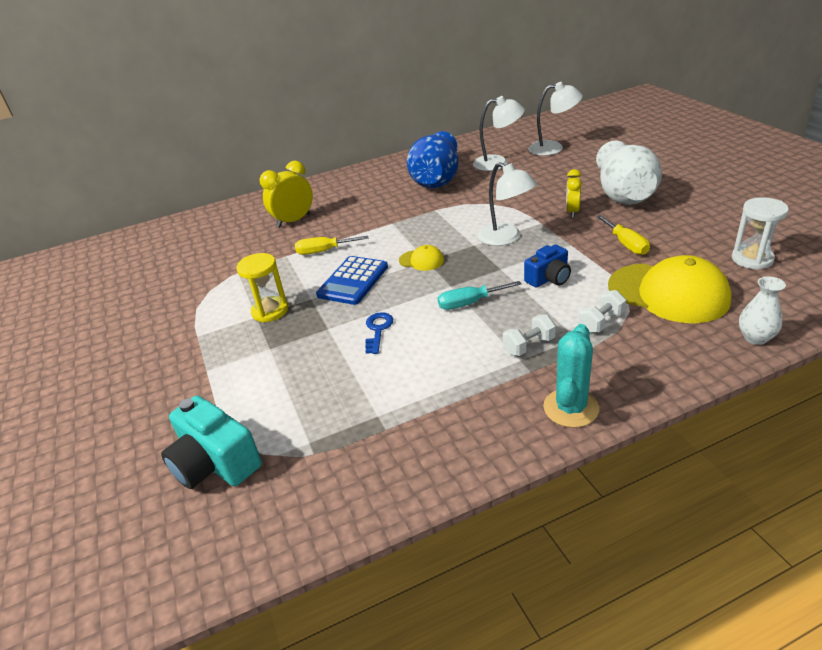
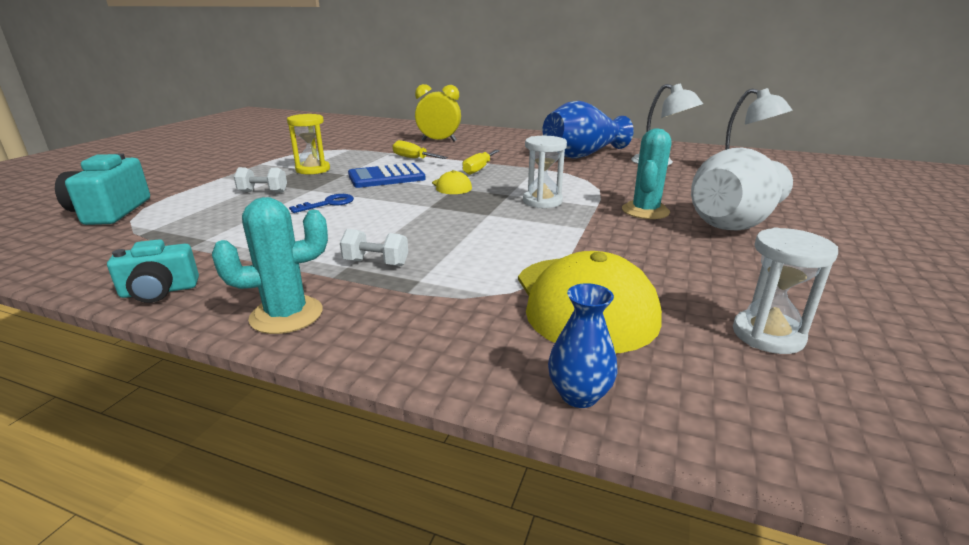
camera: 40 degrees right, 10 degrees down
(464, 461) = (159, 291): none -> turquoise camera
(469, 303) = (413, 220): turquoise screwdriver -> none
(506, 238) = (542, 201): white lamp -> white hourglass
(549, 278) = (506, 237): blue camera -> none
(572, 212) = (645, 211): yellow clock -> turquoise cactus
(601, 322) = (466, 283): white dumbbell -> white dumbbell (263, 192)
(626, 244) = (639, 251): yellow screwdriver -> yellow screwdriver (479, 169)
(755, 338) = (579, 395): white vase -> blue vase

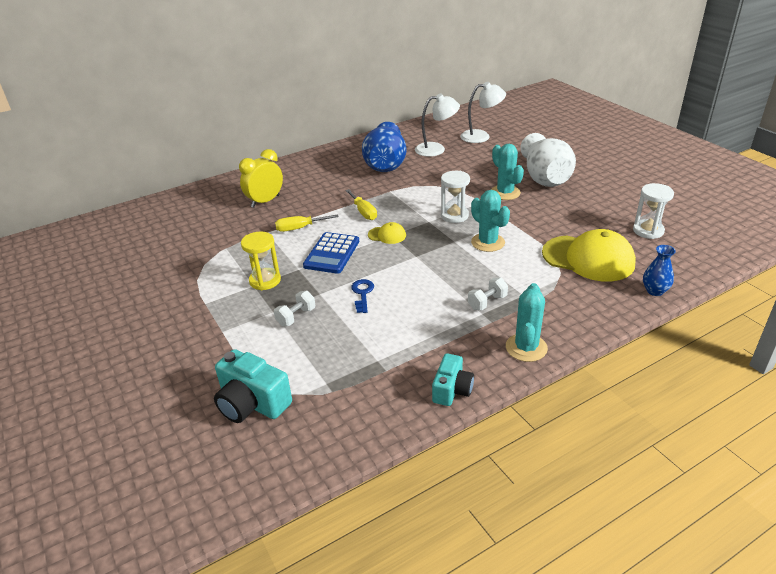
camera: 50 degrees left, 10 degrees up
(514, 230) = (488, 242): none -> turquoise cactus

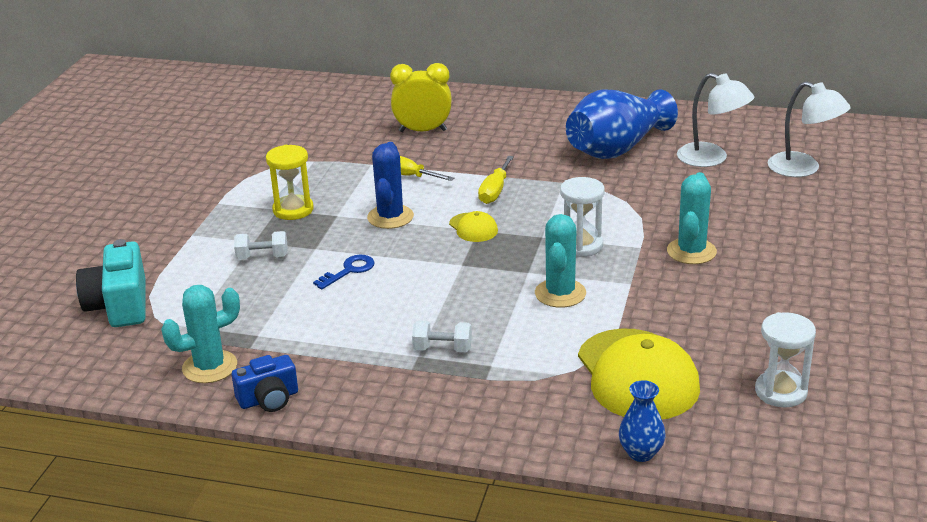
camera: 45 degrees right, 5 degrees down
(332, 253) = (390, 217): blue calculator -> blue cactus
(452, 390) = (269, 399): turquoise camera -> blue camera
(526, 348) = (396, 411): turquoise cactus -> turquoise cactus (209, 367)
(545, 178) = (780, 260): white vase -> none

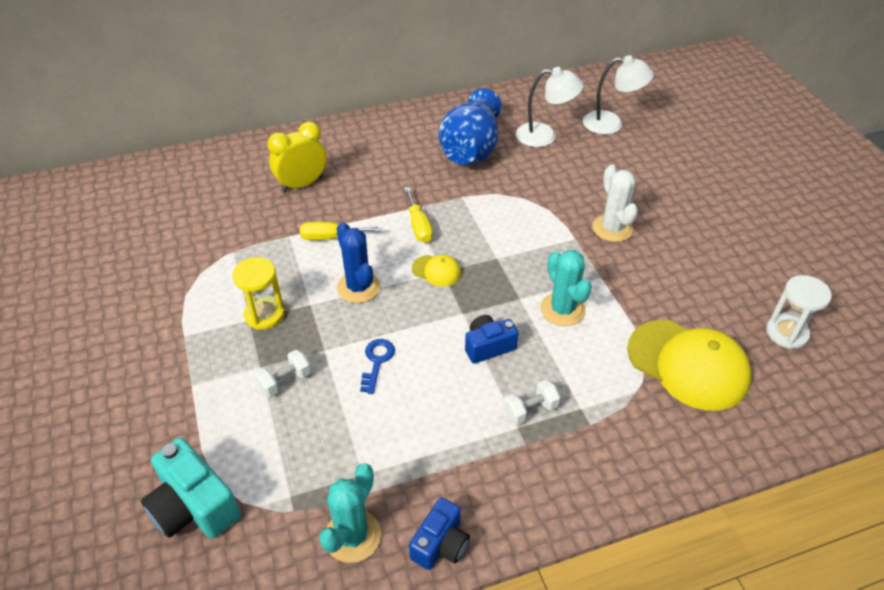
camera: 35 degrees left, 15 degrees up
(457, 294) = (488, 346): none -> blue camera
(581, 245) = (533, 255): white hourglass -> none
(641, 453) = (760, 440): blue vase -> none
(691, 251) = (612, 228): turquoise cactus -> white cactus

